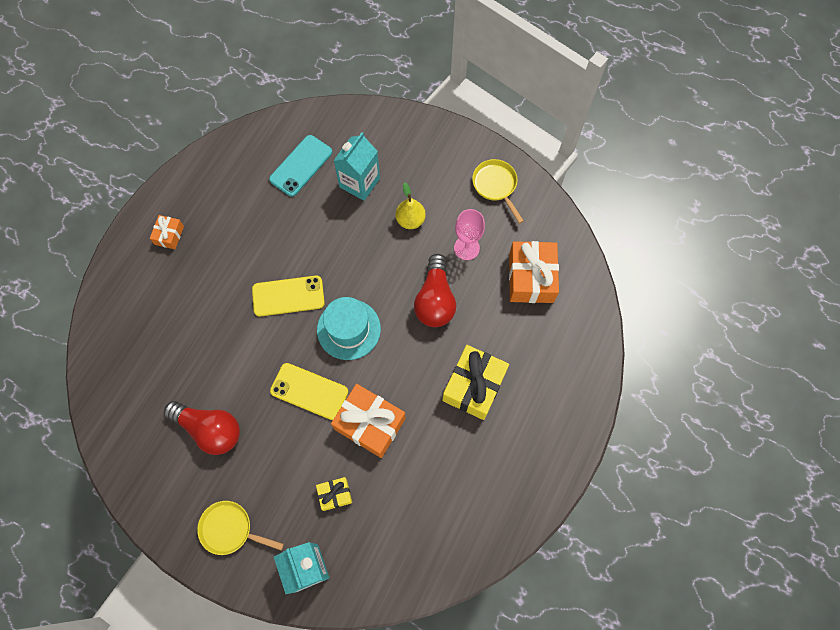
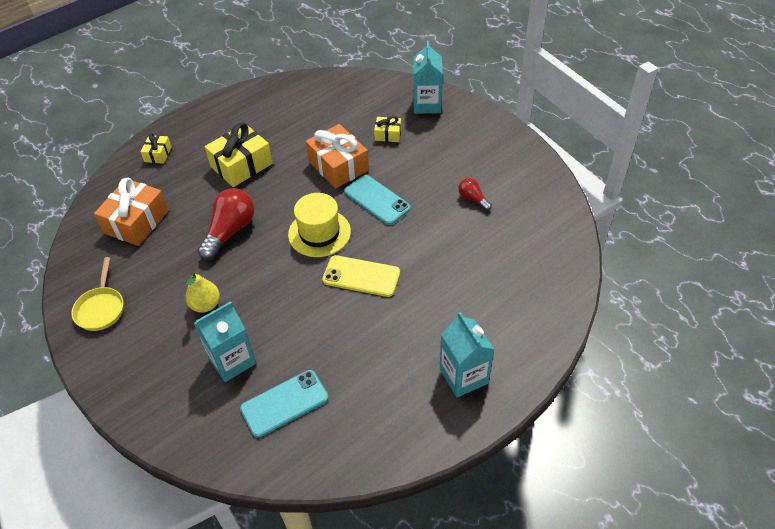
camera: 155 degrees left, 20 degrees down
(169, 235) = (464, 376): orange gift -> turquoise carton
(210, 429) = (473, 199): red light bulb -> red light bulb, size x0.52
(230, 529) = (476, 137): yellow pan -> none
(309, 391) = (377, 200): yellow phone -> turquoise phone
(348, 329) = (319, 233): turquoise hat -> yellow hat
(466, 248) = (172, 263): pink goblet -> none
(573, 367) = (158, 154): none -> yellow gift

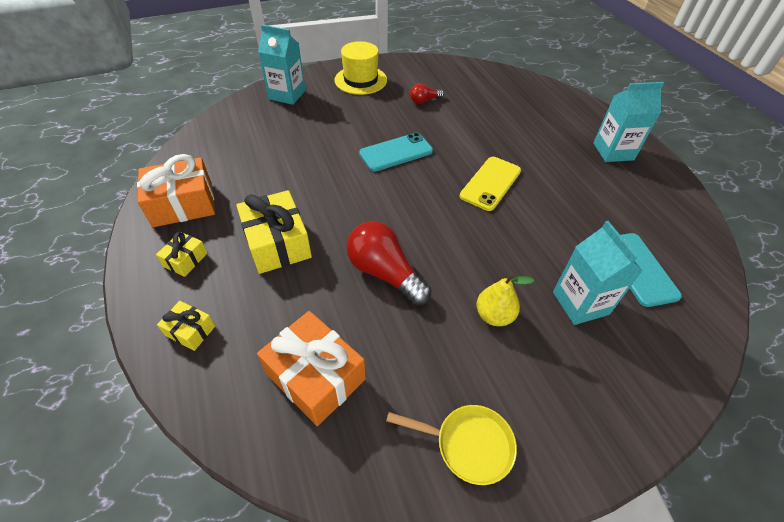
camera: 75 degrees left, 0 degrees up
(319, 233) = (421, 200): yellow hat -> yellow hat (360, 80)
(338, 166) = (332, 167): orange gift -> orange gift (183, 204)
(388, 134) = (310, 126): yellow gift -> yellow gift (185, 260)

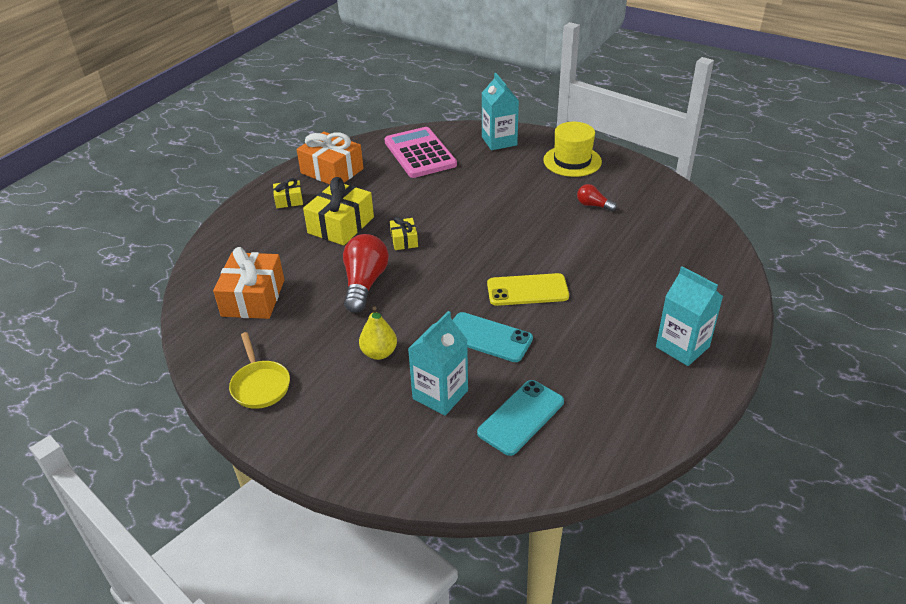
camera: 55 degrees right, 10 degrees down
(190, 331) = (241, 234): yellow gift -> yellow gift (404, 240)
(240, 140) = (420, 153): none -> pink calculator
(396, 152) = (501, 225): turquoise phone -> turquoise phone (488, 337)

